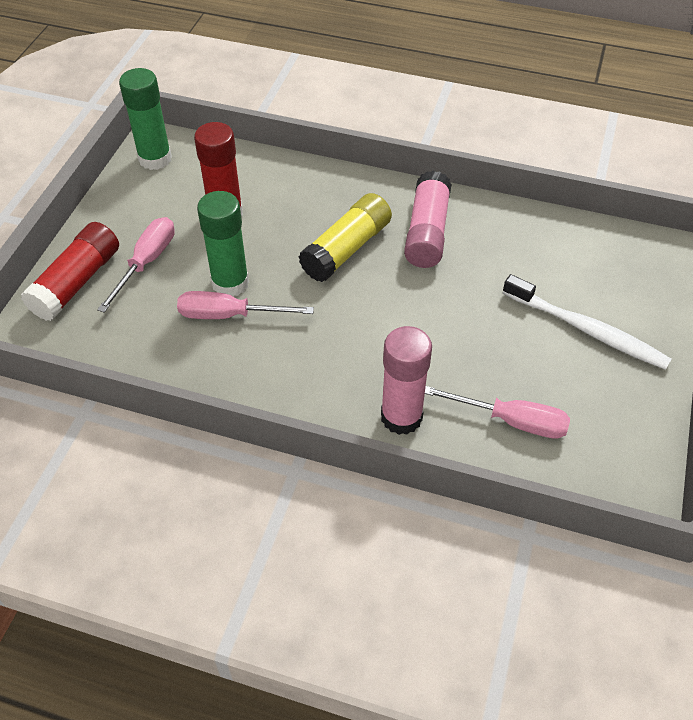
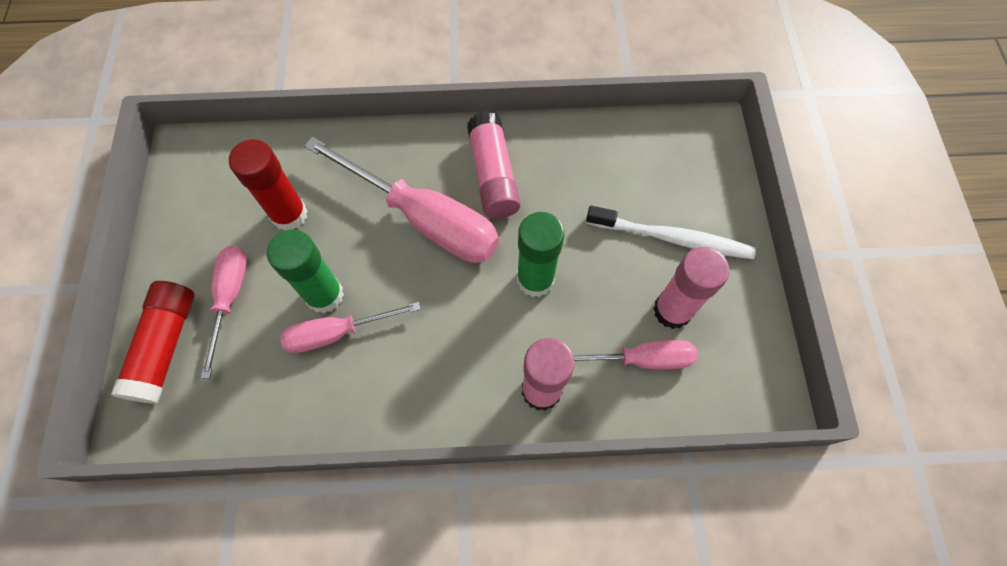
camera: 20 degrees left, 15 degrees up
(155, 159) = (191, 170): green glue stick -> green glue stick (535, 279)
(346, 249) = (424, 219): yellow glue stick -> pink screwdriver
(562, 390) = (672, 310): none -> pink glue stick

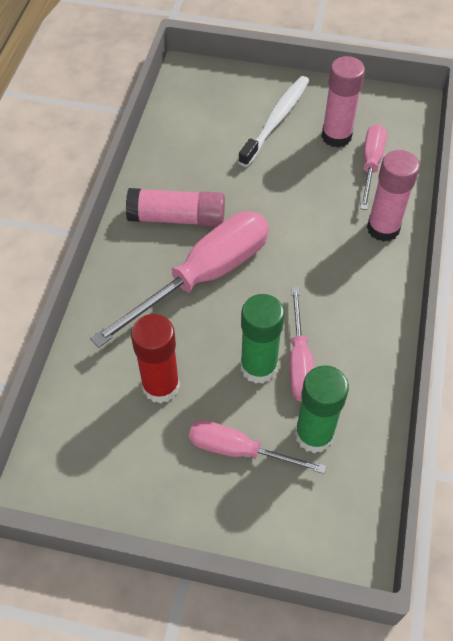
camera: 75 degrees left, 10 degrees down
(165, 346) = (276, 516): red glue stick -> none
(535, 279) = (287, 211): green glue stick -> green glue stick (314, 435)

